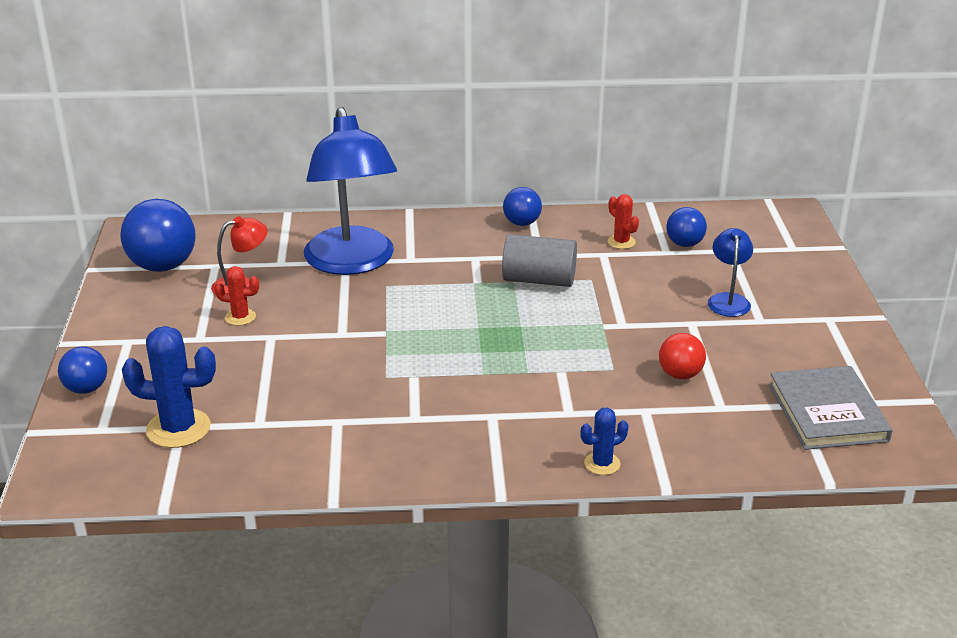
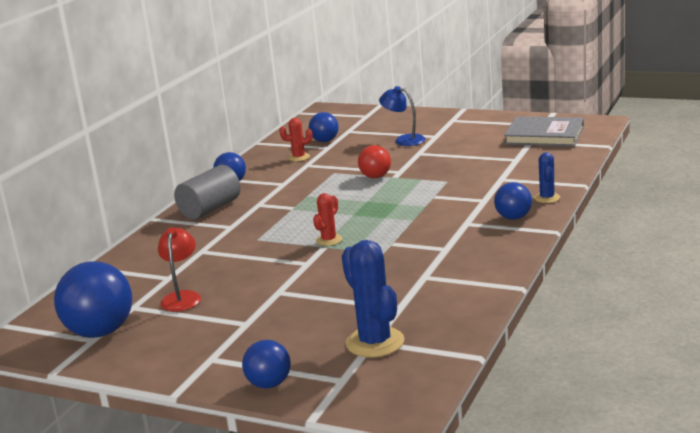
camera: 60 degrees left, 10 degrees down
(178, 428) = (375, 342): blue cactus -> blue cactus turned 60 degrees counterclockwise
(240, 317) = (233, 302): red cactus -> red cactus (329, 240)
(352, 263) = (207, 248): blue lamp -> none
(525, 449) = (513, 218): none -> blue ball
(539, 280) = (315, 188): grey cylinder -> grey cylinder (210, 209)
(680, 375) = (472, 164): red ball -> red ball (375, 177)

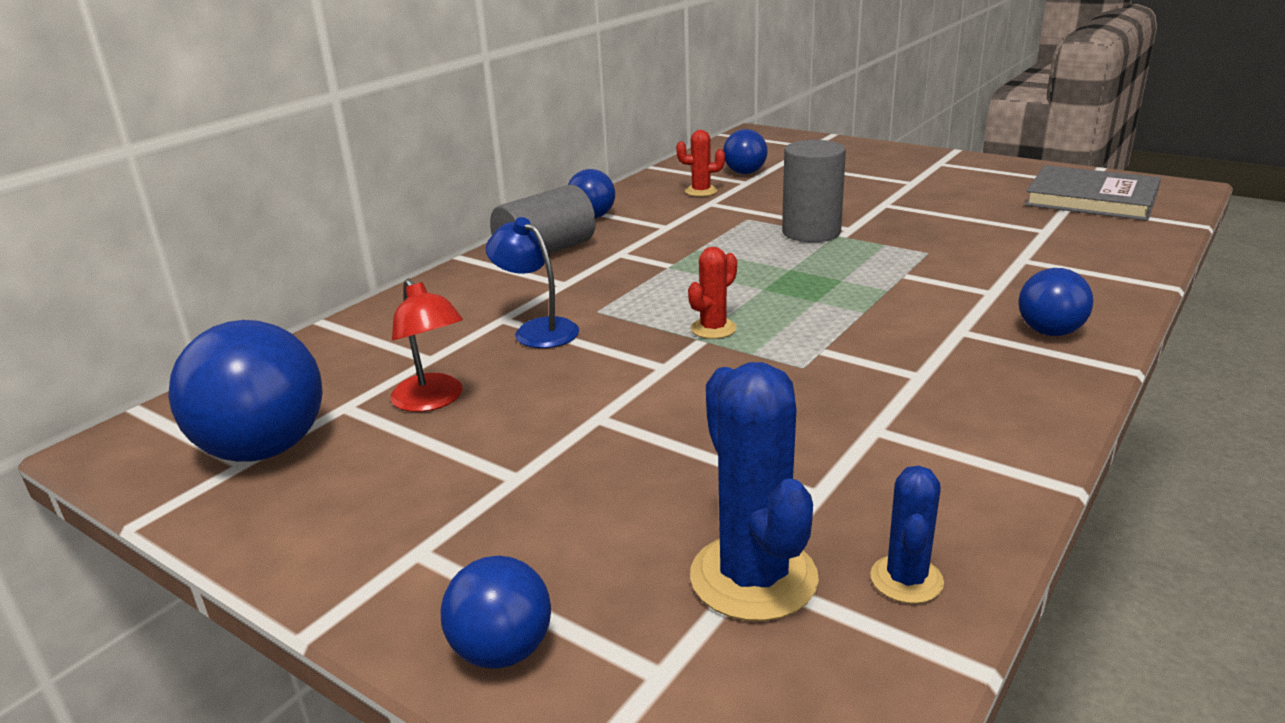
camera: 10 degrees right, 5 degrees up
(182, 297) = (433, 401): red lamp -> red lamp turned 135 degrees clockwise
(375, 177) = (811, 232): red ball -> grey cylinder
(404, 140) = (863, 183): blue lamp -> blue lamp (537, 330)
(547, 198) = (1110, 303): blue cactus -> blue cactus (906, 579)

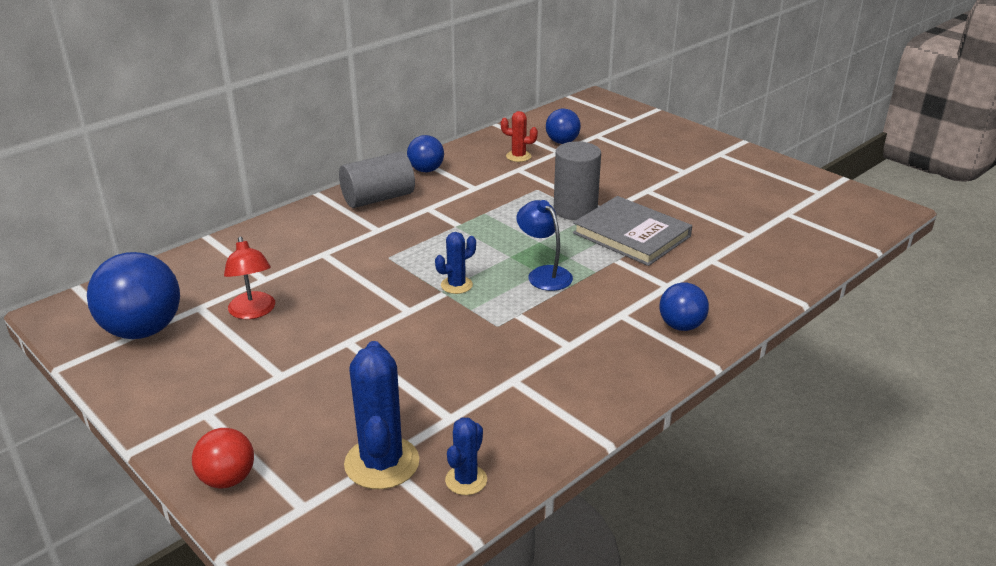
camera: 10 degrees right, 5 degrees up
(502, 651) = (227, 479): blue ball -> red ball
(537, 330) = (342, 267): blue lamp -> blue lamp (544, 274)
(713, 329) = (456, 285): red cactus -> blue cactus
(1091, 199) = (810, 209): grey book -> grey book (631, 235)

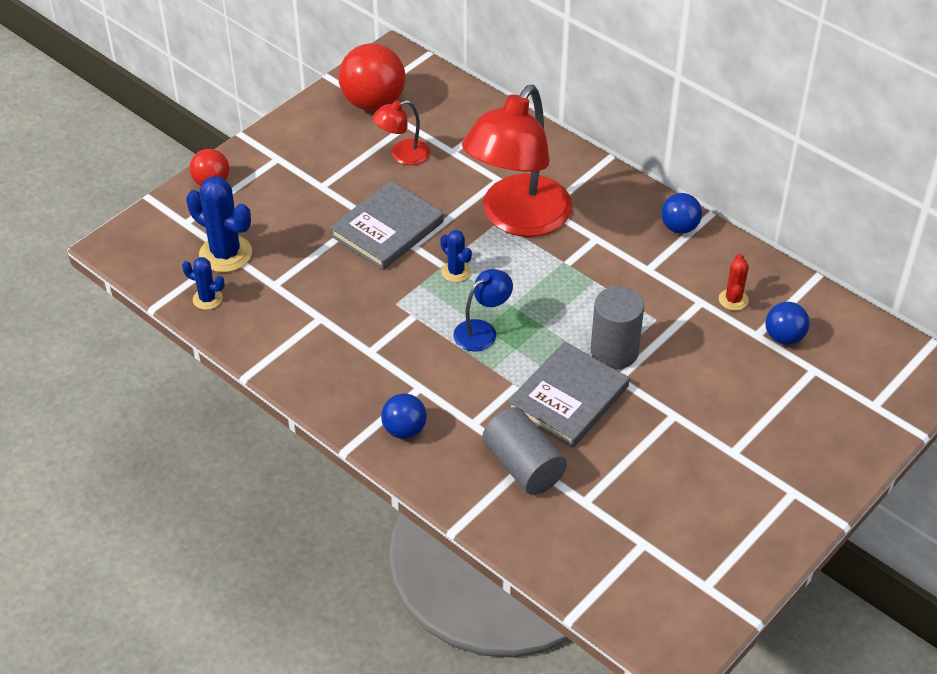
camera: 85 degrees right, 15 degrees up
(143, 330) = (373, 103): blue ball -> red ball
(376, 327) = (387, 229): none -> grey book
(378, 198) = (608, 200): grey cylinder -> grey cylinder (523, 466)
(382, 463) = (225, 254): blue cactus -> blue cactus turned 45 degrees clockwise
(388, 246) = (517, 219): none -> red lamp

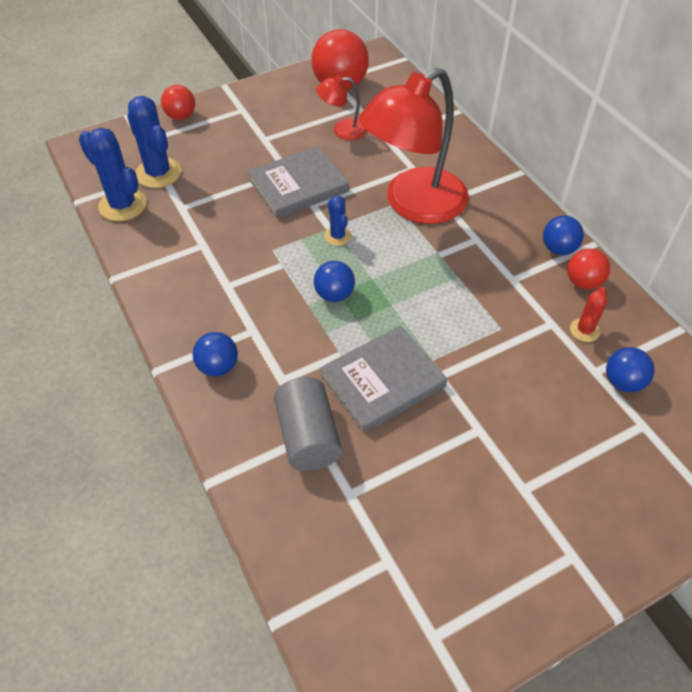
camera: 20 degrees right, 5 degrees up
(207, 299) = (122, 205): blue cactus -> blue cactus, size x1.82
(482, 331) = (334, 294): blue lamp -> blue ball
(614, 352) = (447, 348): grey cylinder -> none
(715, 254) = (583, 282): none -> red ball

